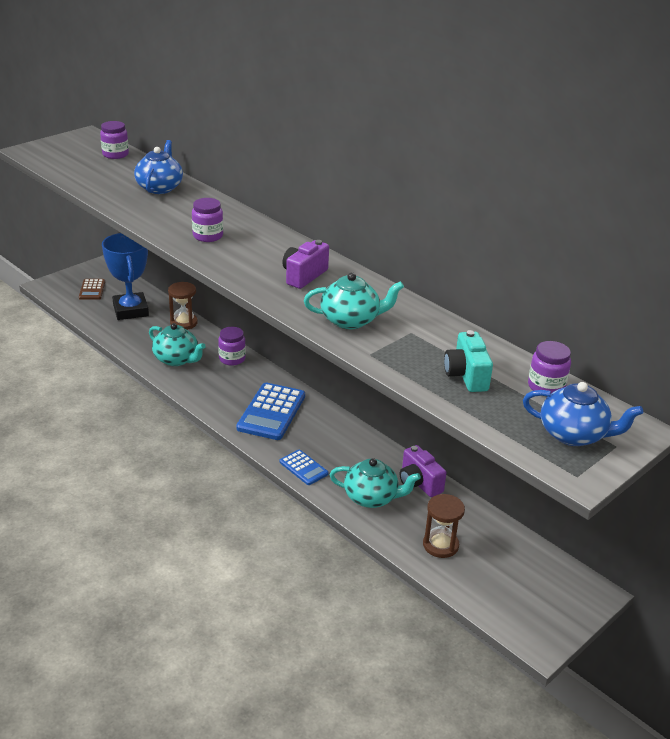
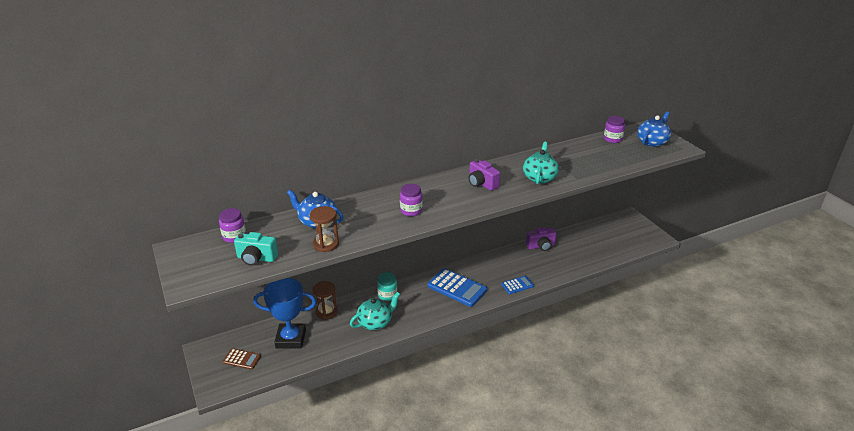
camera: 70 degrees left, 0 degrees up
(232, 359) = (387, 295): purple jar -> turquoise jar
(371, 498) = (550, 265): turquoise teapot -> none
(440, 545) = (592, 251): brown hourglass -> brown hourglass (326, 244)
(466, 376) = (601, 156): turquoise camera -> turquoise camera (256, 258)

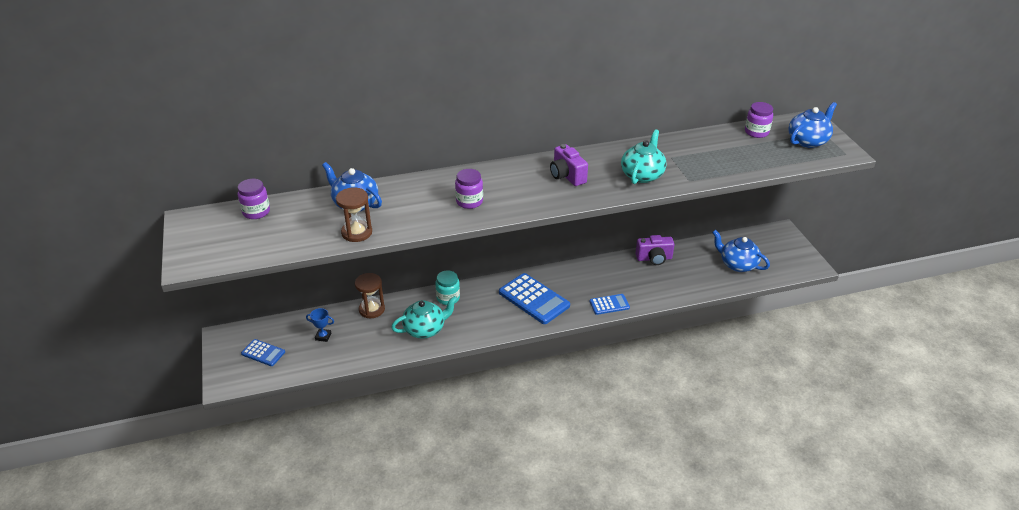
camera: 10 degrees right, 5 degrees up
(242, 359) = (263, 353): brown calculator -> blue calculator
(256, 258) = (273, 241): turquoise camera -> none
(291, 339) = (323, 336): blue trophy -> blue trophy, size x0.41
(605, 244) = (737, 264): none -> blue teapot

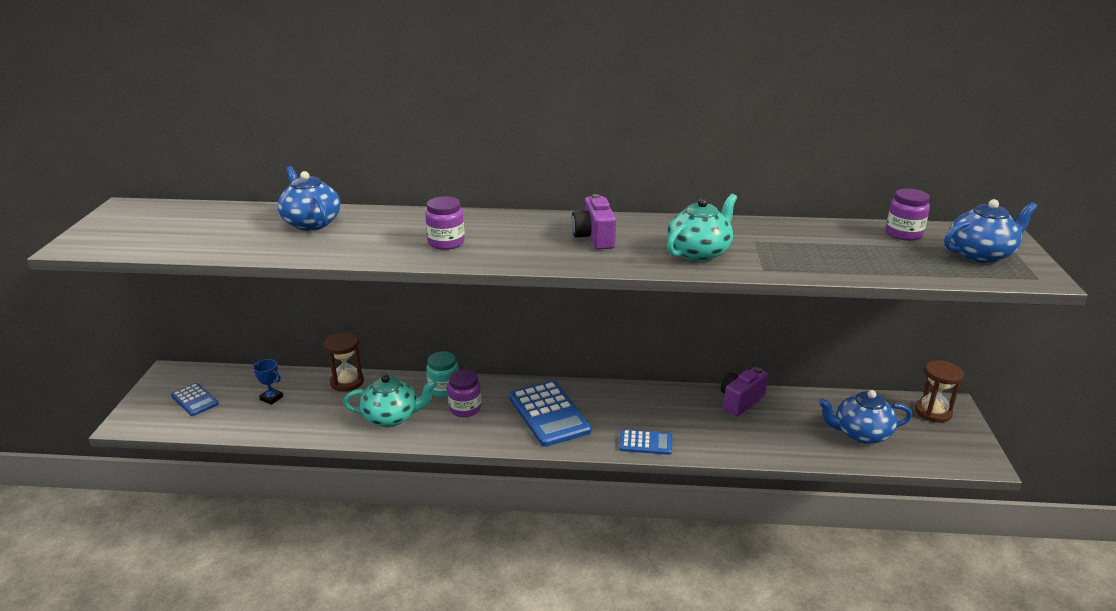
camera: 20 degrees right, 10 degrees down
(256, 212) = (199, 213): purple jar -> purple jar (465, 409)
(357, 232) = (284, 249): brown hourglass -> brown hourglass (933, 412)
(654, 258) = (740, 401): purple camera -> purple camera turned 120 degrees clockwise
(737, 264) = (861, 434): blue teapot -> blue teapot turned 60 degrees counterclockwise

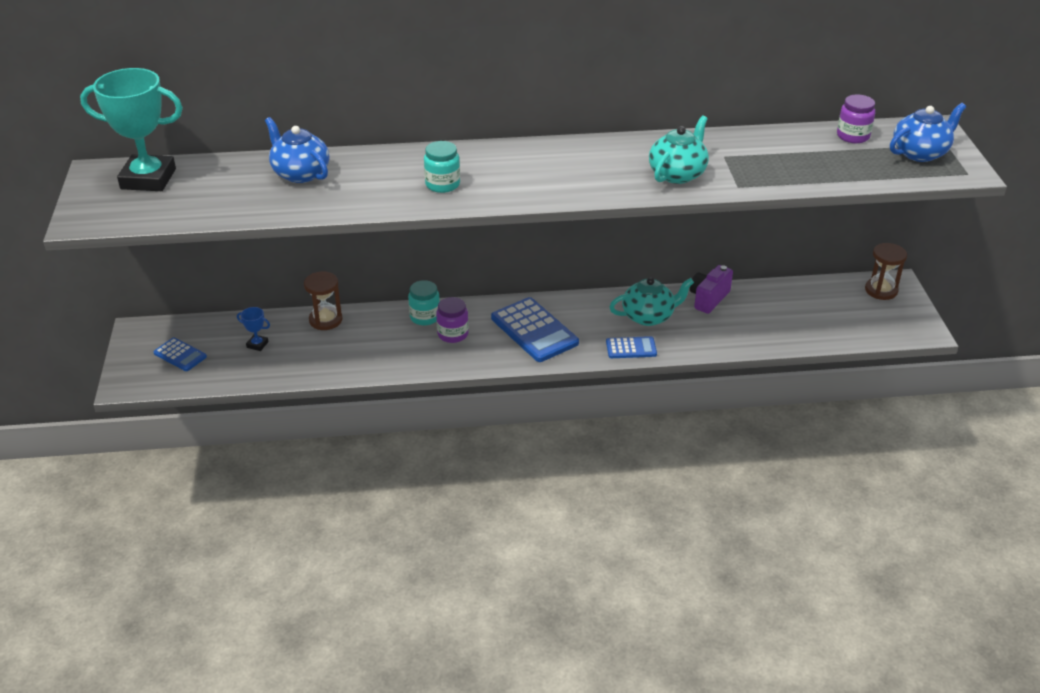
camera: 10 degrees left, 10 degrees up
(166, 216) = (148, 179): none -> turquoise trophy
(391, 417) = (385, 351): turquoise teapot -> turquoise teapot (649, 316)
(446, 243) = (442, 184): purple jar -> turquoise jar
(594, 238) = (578, 166): purple camera -> none
(861, 434) = (820, 318): blue teapot -> none

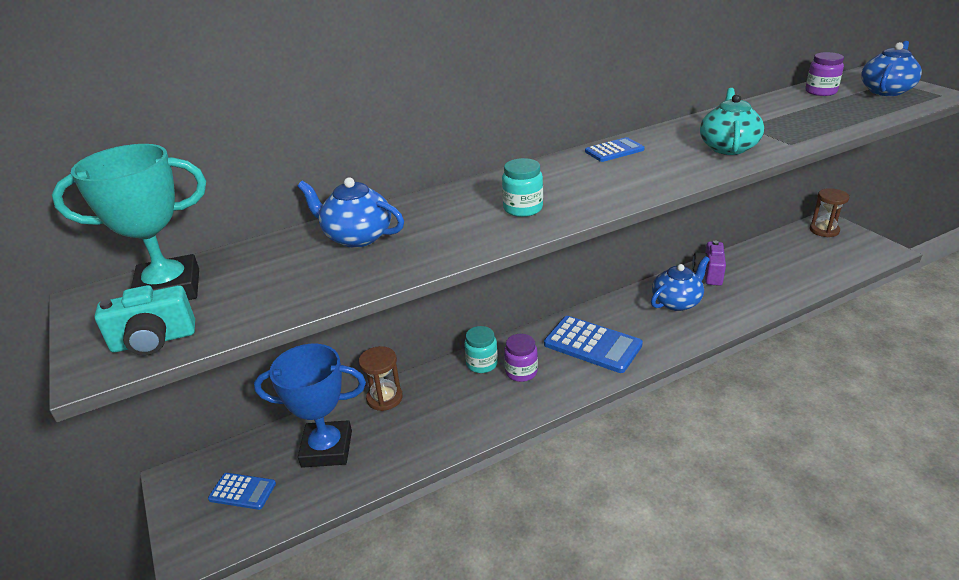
camera: 20 degrees left, 5 degrees down
(120, 214) = (154, 341): none -> turquoise camera
(257, 344) = (327, 449): blue trophy -> blue trophy, size x2.45
(631, 348) = (689, 334): blue calculator -> blue calculator (614, 151)
(649, 316) = (677, 302): turquoise teapot -> blue teapot

